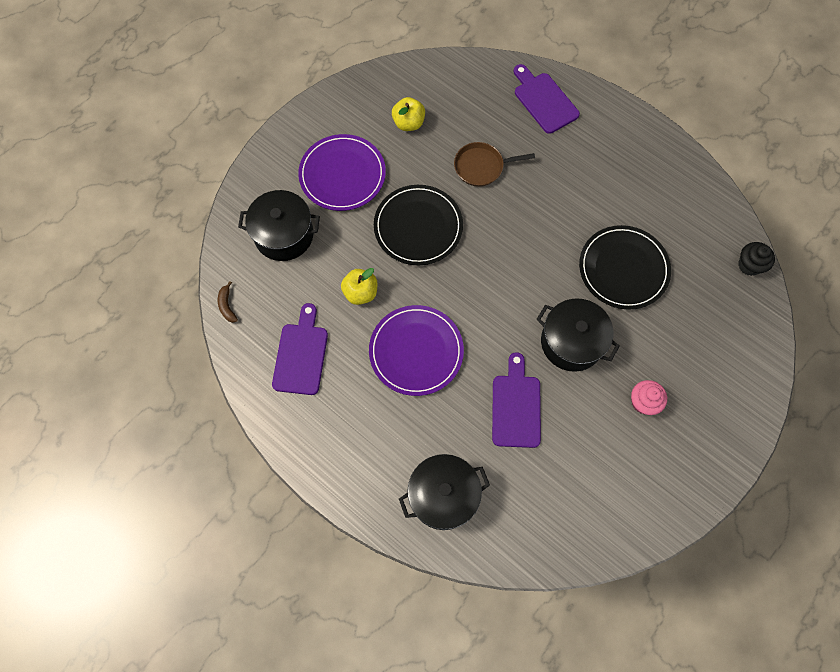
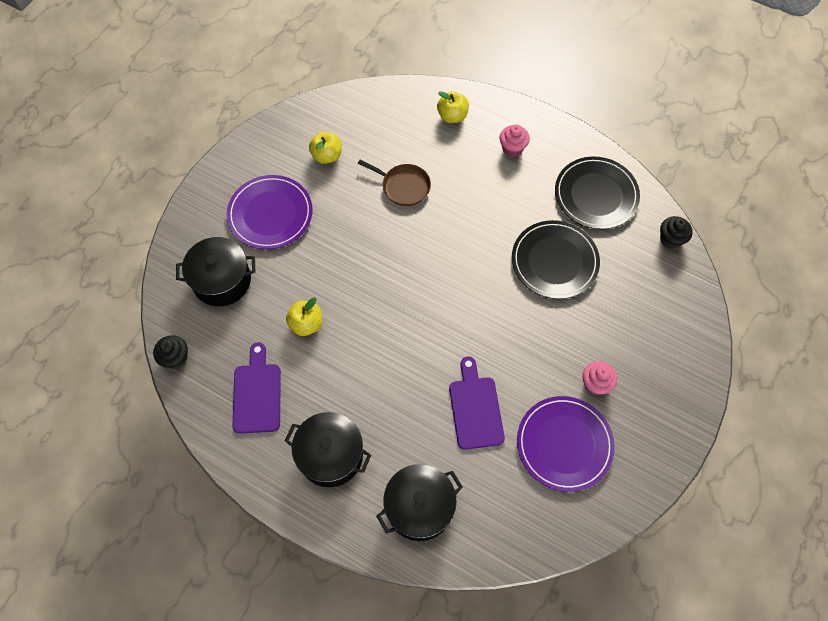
camera: 10 degrees left, 5 degrees down
(227, 306) = (176, 358): brown banana -> black cupcake
(416, 351) = (370, 372): purple plate -> purple plate (564, 444)
(418, 227) = (352, 252): black plate -> black plate (596, 195)
(481, 167) = (403, 186): brown pan -> brown pan turned 135 degrees counterclockwise
(543, 100) = (452, 116): purple cutting board -> yellow apple
(571, 342) = (517, 338): black pot -> black pot (330, 455)
(600, 144) = (512, 148): none -> pink cupcake

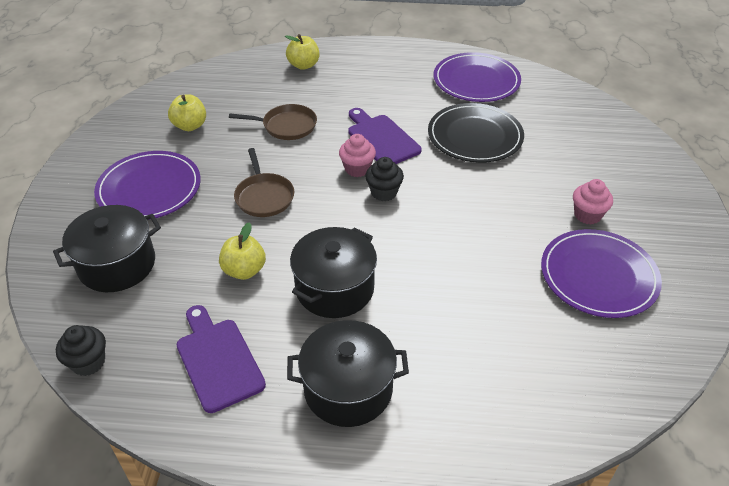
camera: 25 degrees left, 20 degrees down
(351, 258) = (264, 196): none -> brown pan
(419, 507) = (489, 399): black pot -> black pot (334, 288)
(475, 408) = (484, 279): purple cutting board -> purple cutting board (381, 139)
(512, 148) = (376, 71): pink cupcake -> pink cupcake (357, 169)
(596, 195) = (476, 81): black plate -> purple plate
(670, 239) = (565, 91): black cupcake -> black cupcake (384, 192)

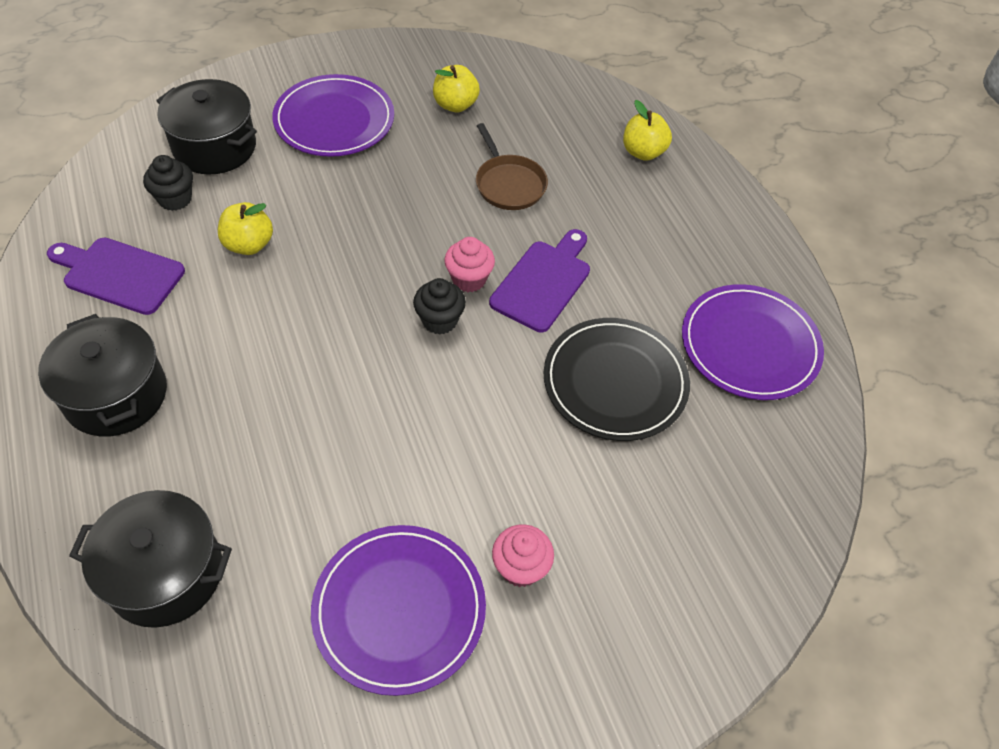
camera: 60 degrees right, 10 degrees up
(88, 362) = (86, 185): black cupcake -> black cupcake (175, 199)
(217, 360) = (119, 274): purple cutting board -> purple cutting board turned 105 degrees counterclockwise
(264, 196) = (372, 214): brown pan -> none
(334, 288) = (255, 331): black pot -> black pot (166, 573)

